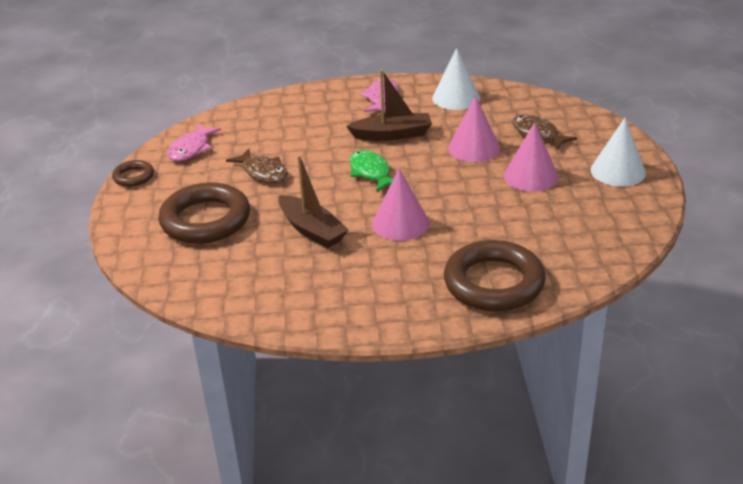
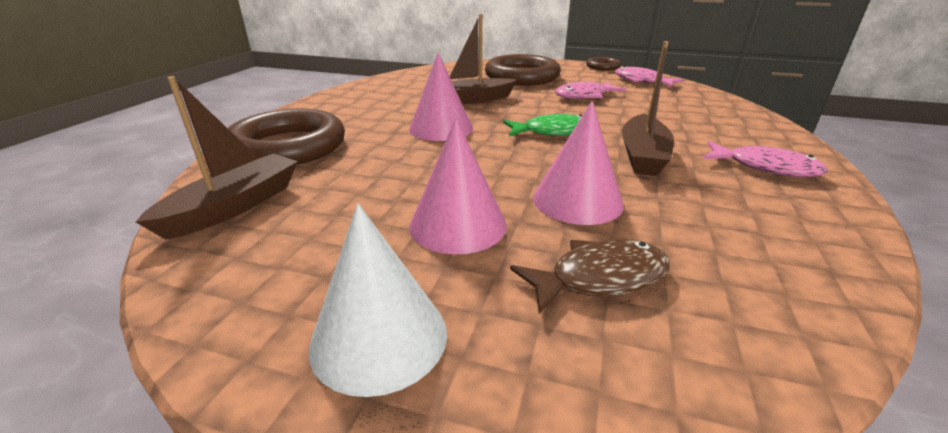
camera: 110 degrees right, 5 degrees down
(263, 172) = (584, 96): brown fish -> pink fish
(456, 98) = (777, 227): white cone -> none
(584, 256) = (234, 206): none -> brown boat

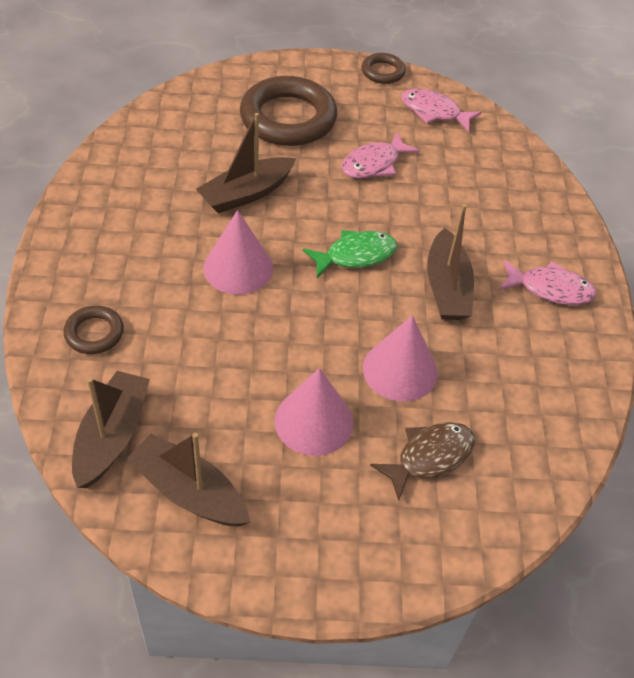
camera: 20 degrees left, 20 degrees up
(269, 261) = (189, 492): none -> brown boat
(288, 147) = (94, 333): brown ring -> brown ring, size x0.49
(379, 337) = (305, 539): white cone -> none

